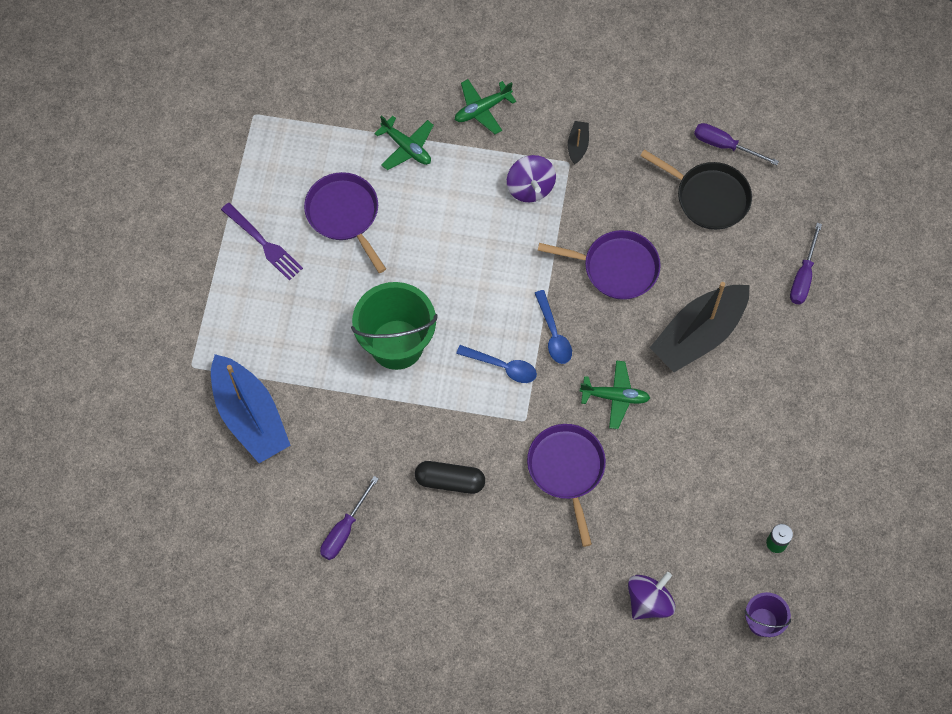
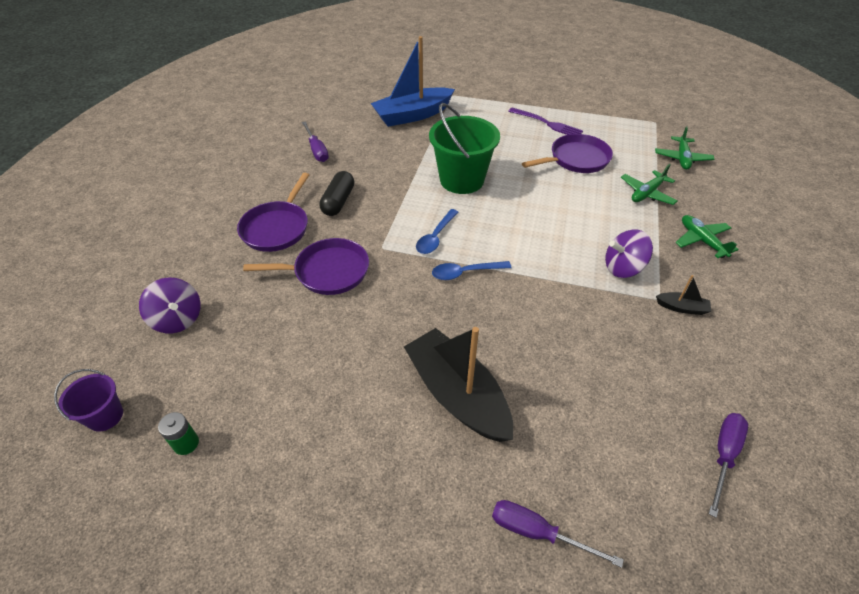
camera: 95 degrees right, 20 degrees down
(263, 243) = (547, 123): purple fork -> purple fork turned 105 degrees counterclockwise
(344, 530) = (317, 150): purple screwdriver -> purple screwdriver turned 150 degrees counterclockwise
(615, 397) = (393, 313): green plane -> green plane (682, 158)
(616, 267) = (539, 327): purple pan -> purple pan (277, 228)
(708, 197) = (642, 427): black pan -> none

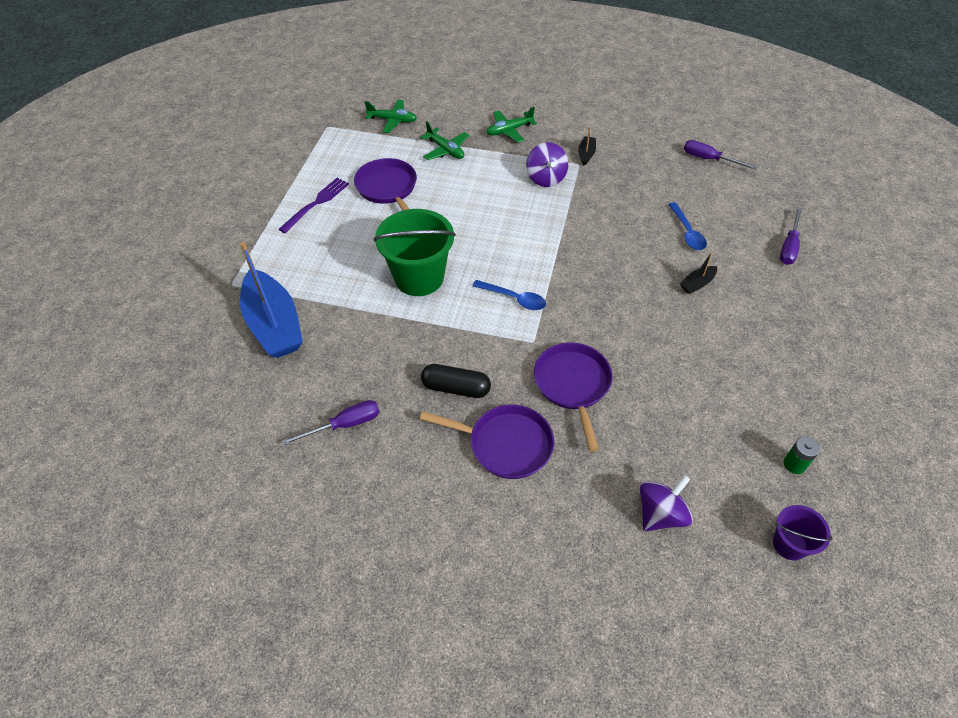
camera: 90 degrees left, 5 degrees up
(457, 395) = (697, 284): black boat -> black boat, size x0.42
(465, 273) = (562, 277): blue spoon -> blue spoon (687, 232)

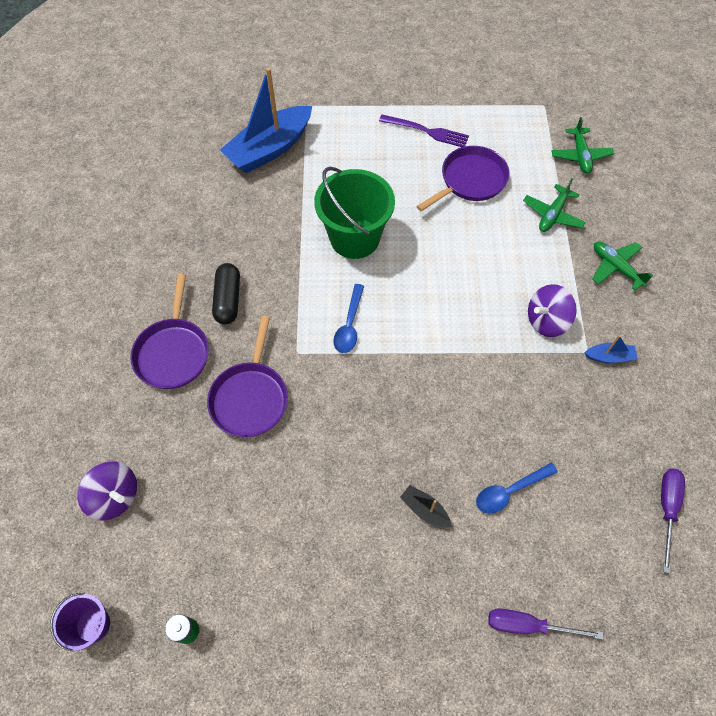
camera: 75 degrees right, 10 degrees up
(344, 425) = (175, 228): purple screwdriver -> none
(573, 385) = (250, 397): purple pan -> purple pan turned 120 degrees clockwise
(586, 154) = (609, 357): black boat -> blue boat

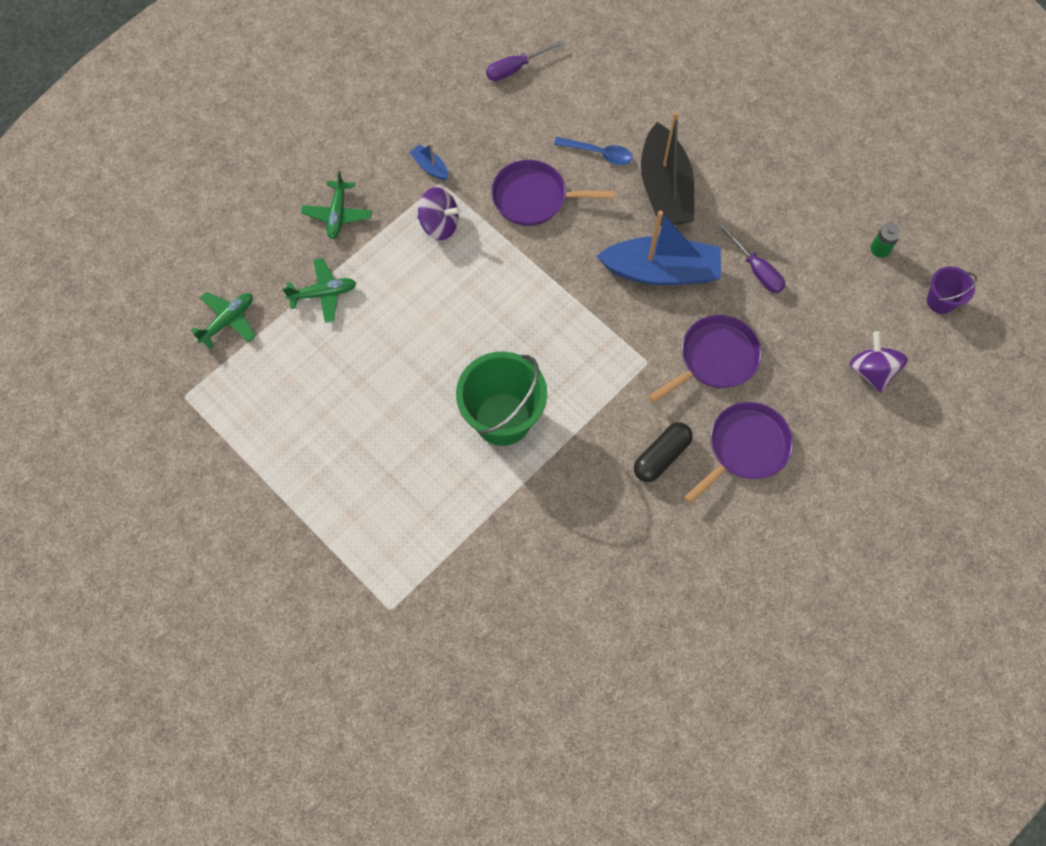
camera: 135 degrees left, 5 degrees up
(270, 149) = (479, 587): blue boat -> blue boat (661, 271)
(349, 325) = (586, 349): blue spoon -> none
(424, 509) = (664, 189): black boat -> black boat, size x2.39
(427, 131) = (318, 468): purple fork -> none
(470, 180) = (346, 383): purple pan -> purple pan (534, 198)
(528, 625) = (668, 89): purple screwdriver -> purple screwdriver (756, 269)

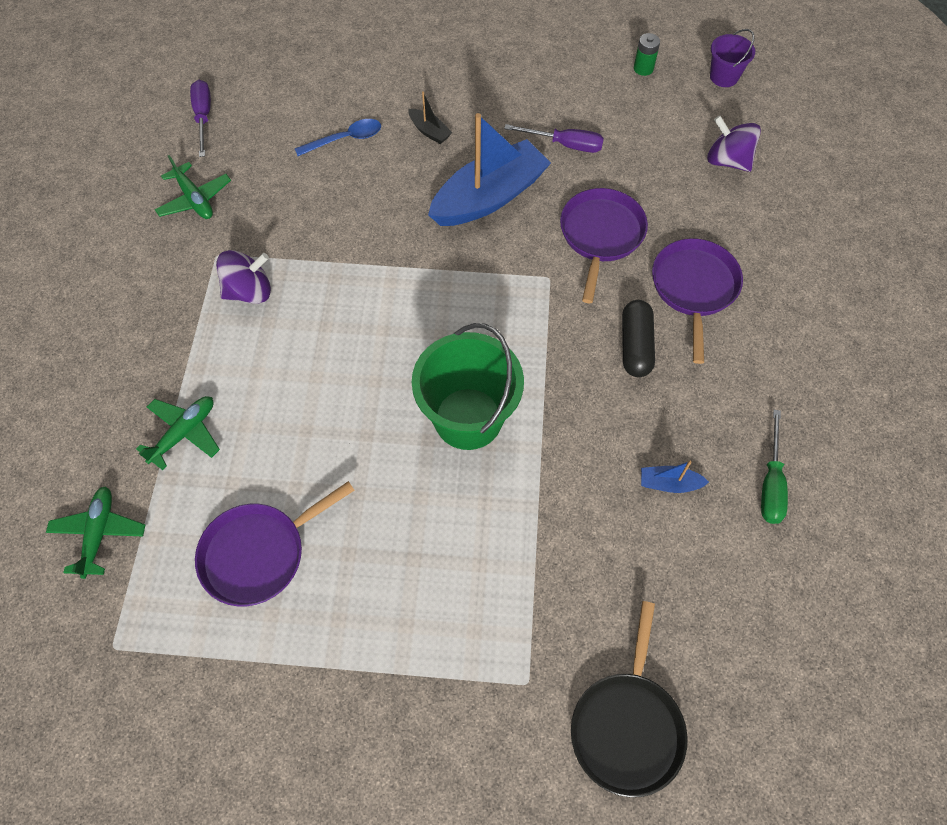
camera: 40 degrees left, 5 degrees down
(338, 214) = (134, 350): green plane -> green plane (195, 199)
(425, 683) = (627, 726): none -> black pan
(430, 167) = (194, 248): blue boat -> blue boat (669, 484)
(515, 68) = (203, 117): purple screwdriver -> purple screwdriver turned 150 degrees clockwise
(534, 198) = (320, 211): purple pan -> purple pan (259, 553)
(662, 620) = (771, 483): none -> green screwdriver
(664, 189) = (429, 131): black boat -> black boat, size x0.42

